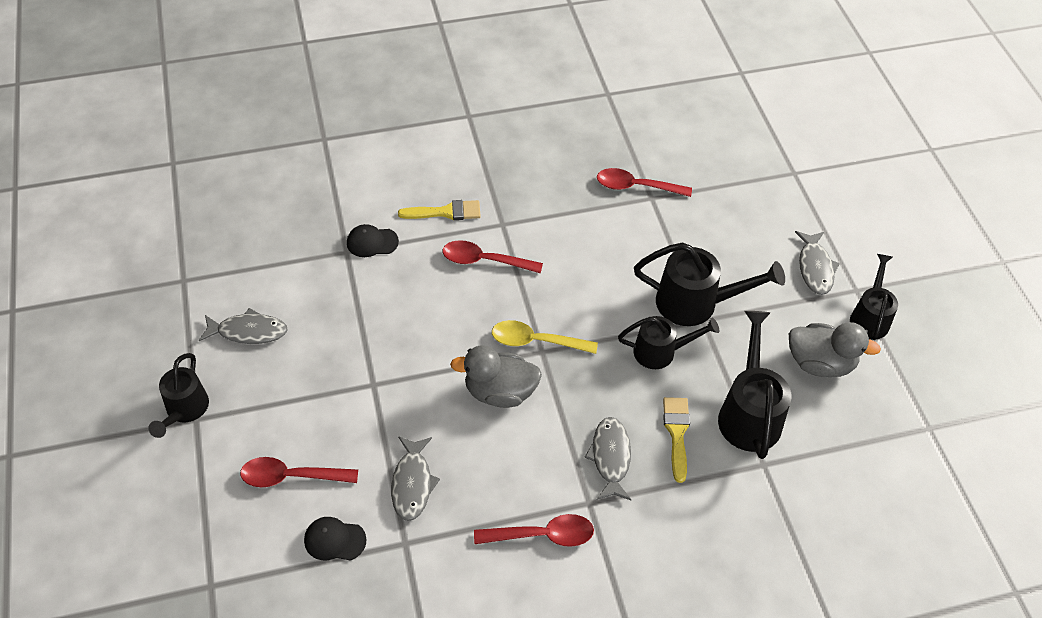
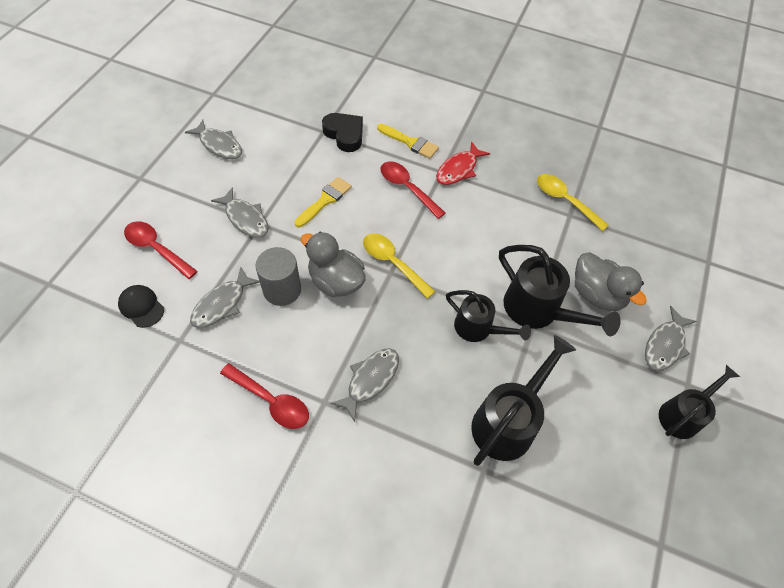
camera: 35 degrees right, 5 degrees up
(184, 410) = (139, 169): black watering can -> none
(353, 389) = (245, 218): none -> grey fish
(372, 242) = (344, 134): black cap -> black heart
(457, 433) = (282, 290): none -> grey cylinder
(516, 212) = (458, 169): none -> red fish
(636, 187) = (565, 201): red spoon -> yellow spoon
(677, 433) = (436, 397): yellow brush -> yellow brush (325, 200)
(820, 363) = (604, 422): grey duck -> grey duck (597, 294)

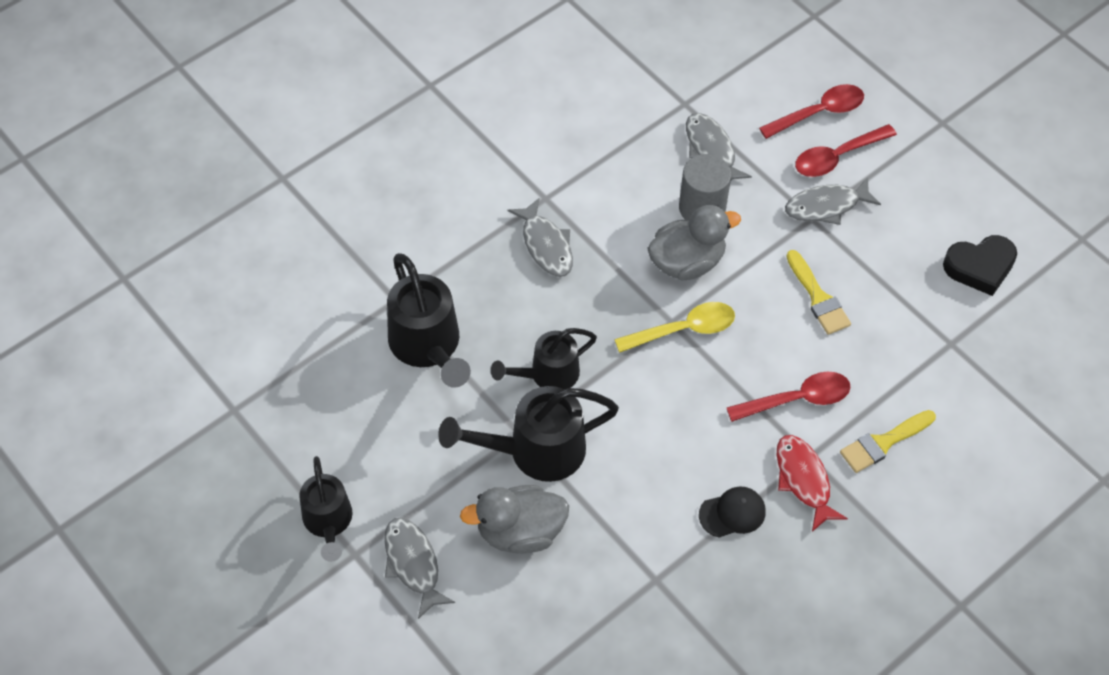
camera: 120 degrees right, 0 degrees up
(141, 307) = (743, 83): black cap -> black cap (732, 513)
(219, 145) = (970, 216): grey fish -> none
(271, 401) = (572, 155): red spoon -> red spoon (837, 157)
(344, 134) = (933, 367): black heart -> black heart (980, 267)
(565, 201) = (683, 588): yellow spoon -> none

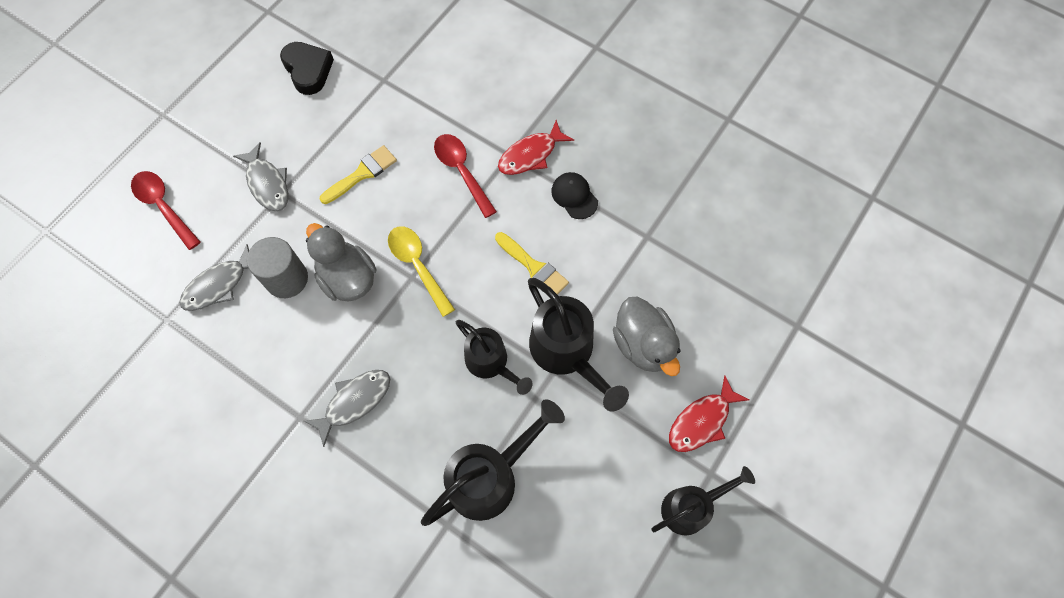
camera: 105 degrees left, 10 degrees up
(413, 564) = (702, 421): grey fish -> red fish
(837, 157) = (212, 184): red spoon -> none
(883, 443) = (483, 109): yellow brush -> yellow brush (533, 267)

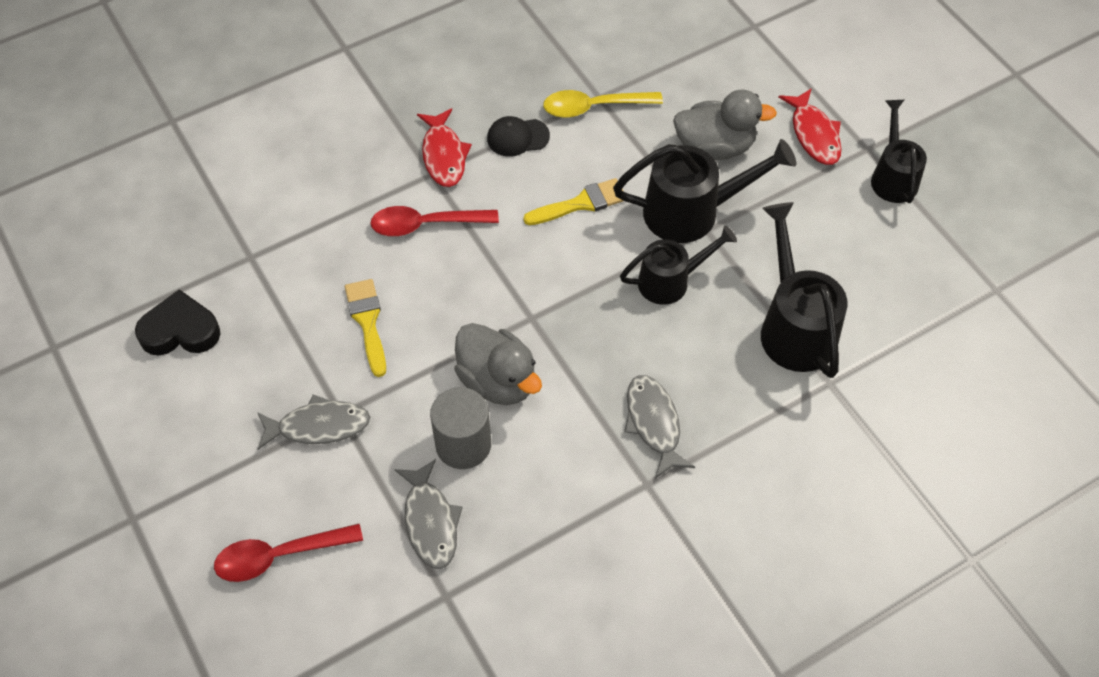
camera: 65 degrees left, 10 degrees down
(348, 278) = (498, 381): grey duck -> grey duck turned 120 degrees counterclockwise
(418, 266) = (520, 307): yellow spoon -> yellow spoon (593, 107)

